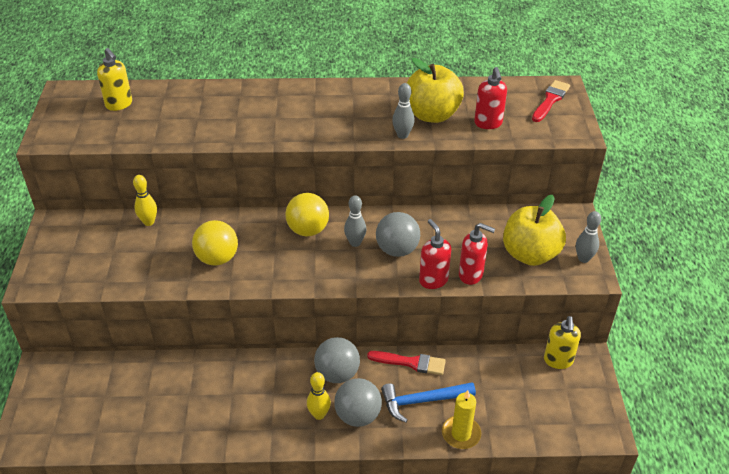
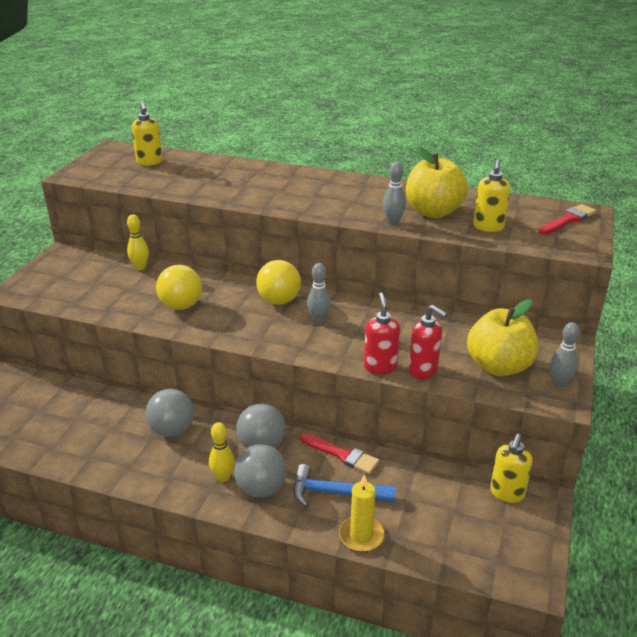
camera: 20 degrees right, 10 degrees down
(397, 250) = (357, 334): grey ball -> grey ball (172, 430)
(488, 123) = (488, 227): red soap dispenser -> yellow soap dispenser

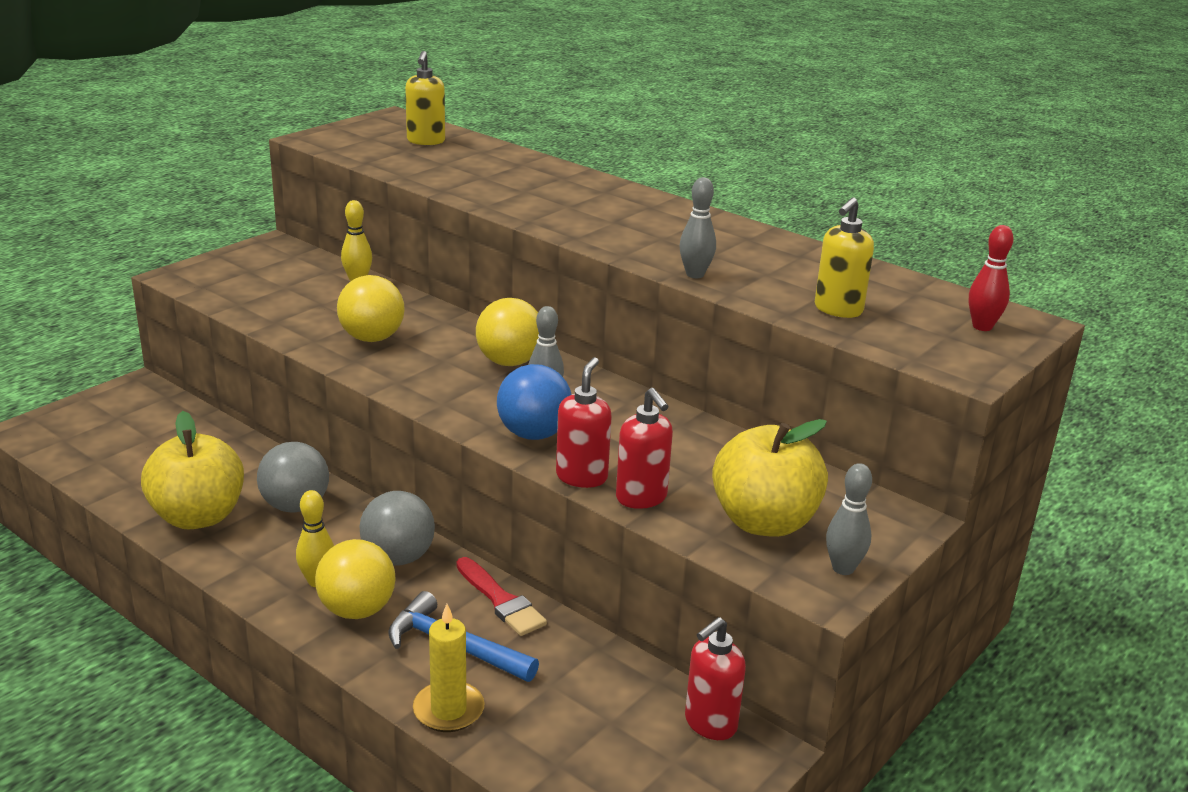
camera: 20 degrees right, 5 degrees down
(261, 488) = (357, 610): grey ball -> yellow ball
(331, 346) = (534, 434): none -> blue ball
(433, 212) = (771, 274): yellow apple -> yellow apple (198, 516)
(507, 493) = (710, 724): yellow soap dispenser -> red soap dispenser
(568, 220) = (982, 327): red brush -> red bowling pin

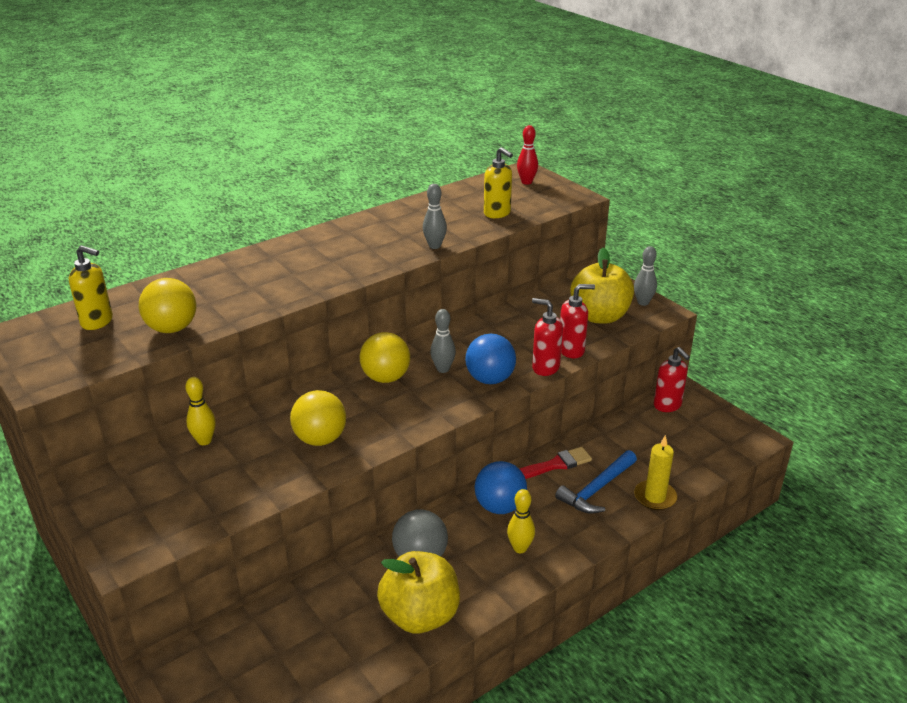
camera: 75 degrees left, 5 degrees up
(357, 610) = (555, 530): yellow ball -> yellow ball (172, 328)
(398, 557) = (499, 506): grey ball -> blue ball

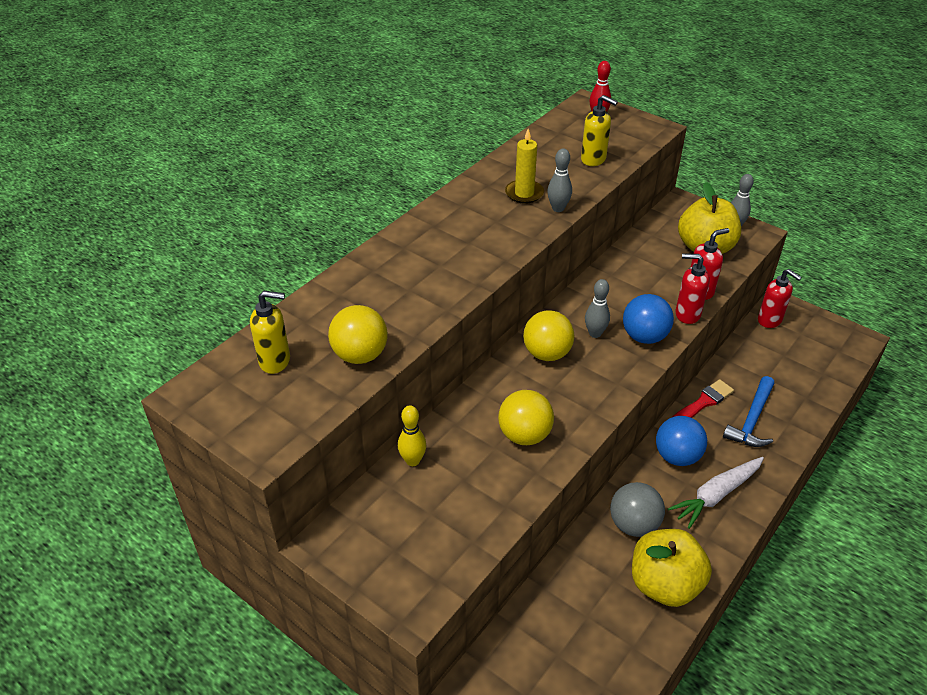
camera: 15 degrees left, 10 degrees up
(520, 548) = (716, 495): yellow bowling pin -> white carrot
(655, 497) = (804, 418): yellow candle -> yellow candle (524, 193)

